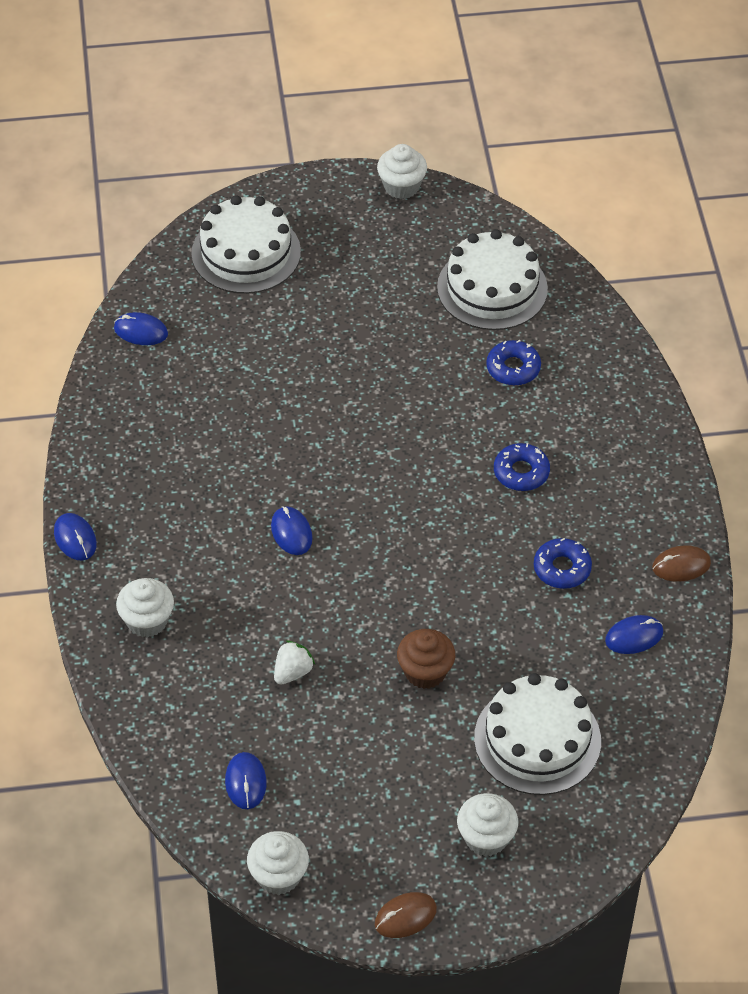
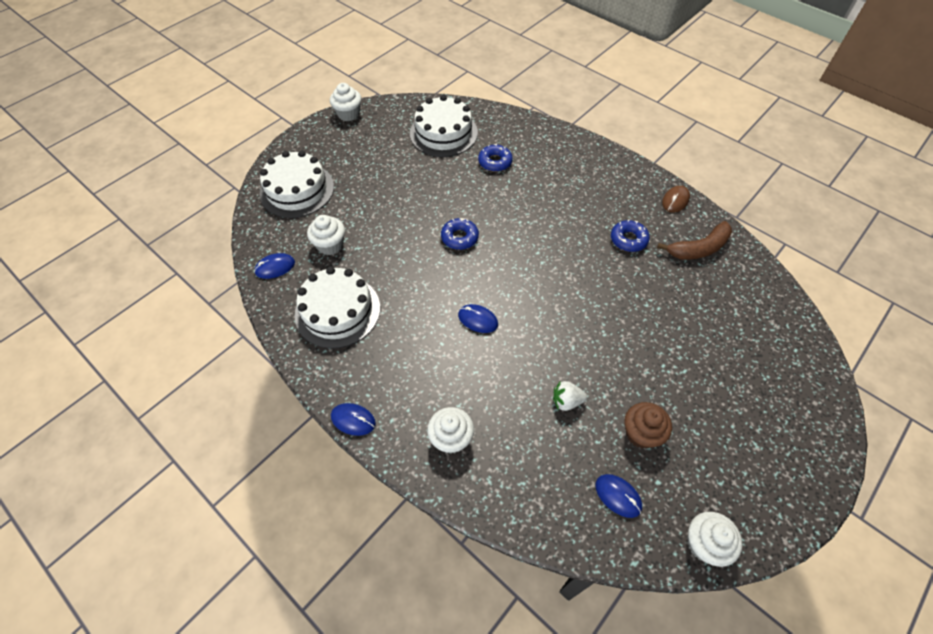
camera: 40 degrees left, 5 degrees up
(292, 672) = (566, 401): white strawberry -> white strawberry turned 90 degrees counterclockwise
(405, 916) = (794, 503): brown mouse -> none
(425, 672) = (631, 344): brown cupcake -> brown cupcake (641, 433)
(486, 838) = (770, 414): white cupcake -> white cupcake (330, 245)
(521, 472) = (555, 207): blue donut -> blue donut (459, 237)
(537, 739) = (724, 336): white cake -> white cake (337, 311)
(634, 636) = (698, 248): blue mouse -> brown banana

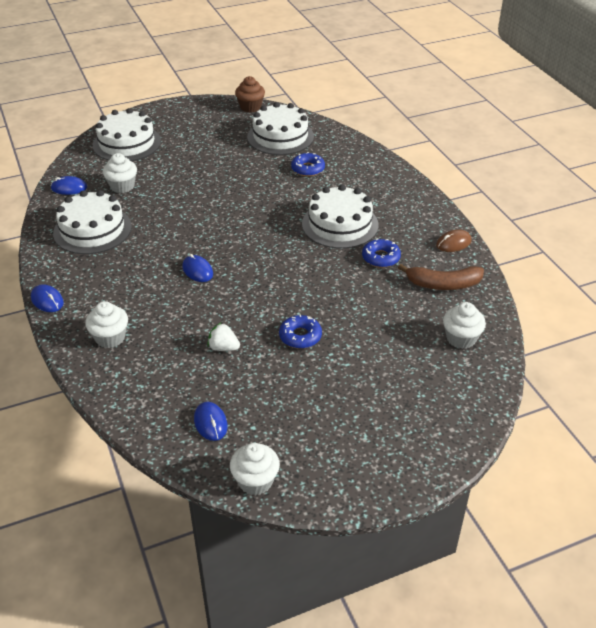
camera: 25 degrees right, 15 degrees down
(348, 114) = (211, 103): white cupcake -> white cupcake (461, 338)
(459, 237) = (231, 212): blue donut -> blue donut (300, 336)
(568, 215) = (340, 224): none -> white cake
(641, 433) = (268, 391): brown cupcake -> brown cupcake (250, 107)

